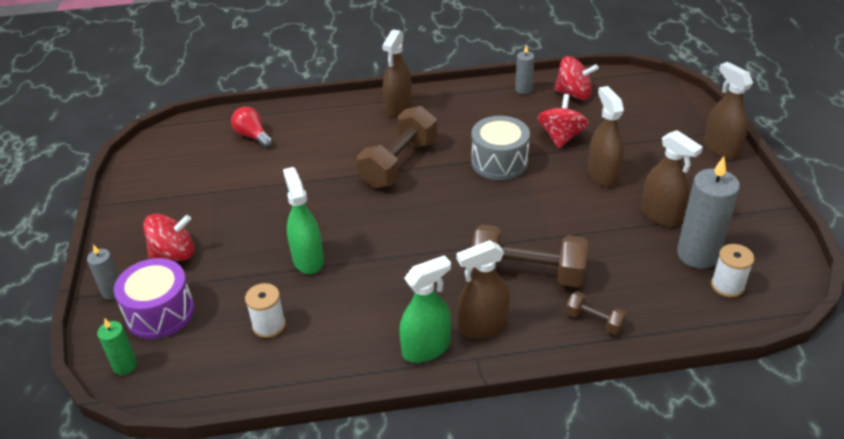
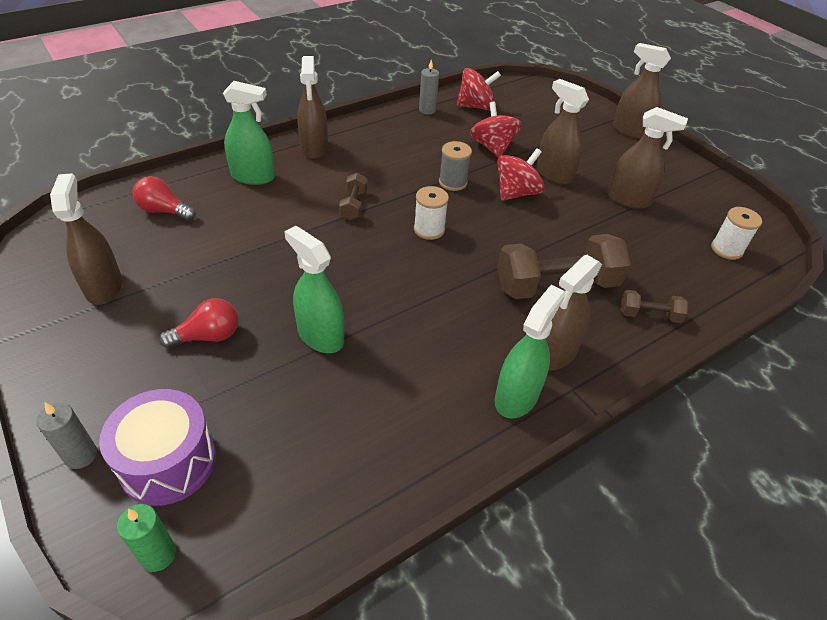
camera: 30 degrees left, 5 degrees up
(174, 253) = (143, 377): red spinning top -> red spinning top (516, 193)
(182, 184) = (104, 287): none -> brown spray bottle
(230, 237) = (208, 336): none -> red light bulb
(269, 325) = (323, 430): white spool -> white spool (429, 229)
(334, 122) = (253, 176): none -> green spray bottle
(399, 163) = (353, 205): brown dumbbell -> brown dumbbell, size x0.48
(499, 162) = (453, 182): grey drum -> grey spool
(697, 254) = (683, 228): grey candle -> none

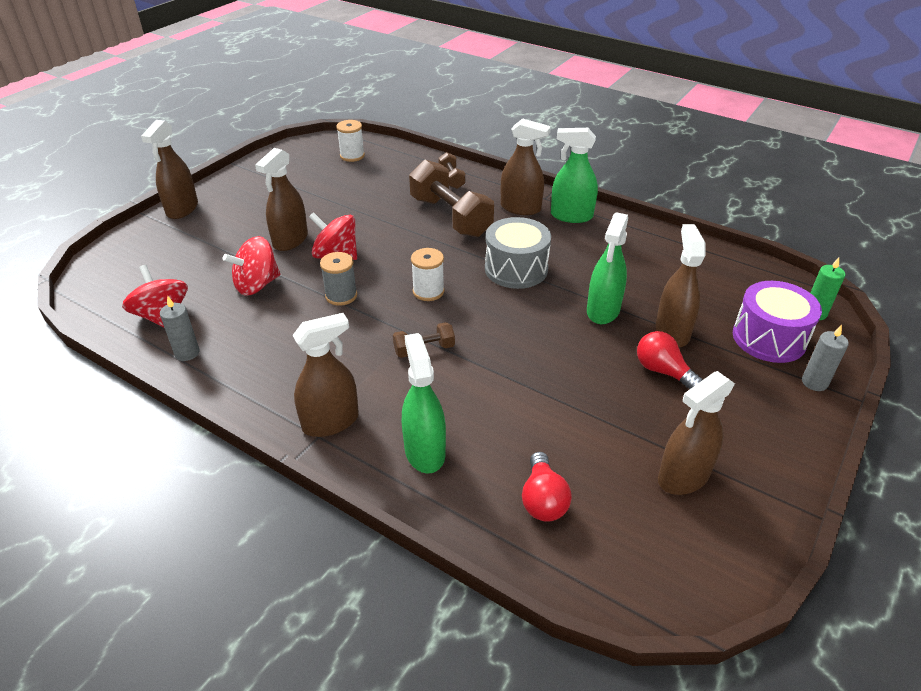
camera: 110 degrees left, 5 degrees down
(430, 299) = (516, 269): none -> grey drum
(628, 199) = (310, 199): brown spray bottle -> brown spray bottle (672, 332)

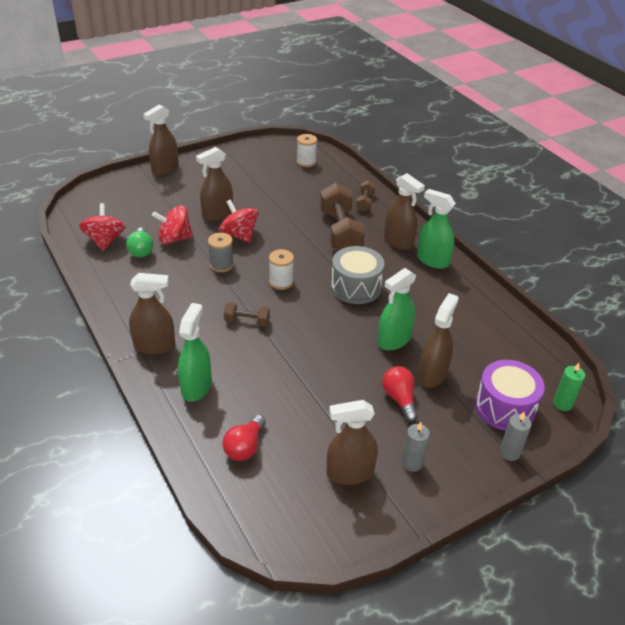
camera: 25 degrees right, 0 degrees up
(187, 353) = (103, 270): grey candle -> grey candle (412, 463)
(222, 312) = (141, 250): none -> green light bulb

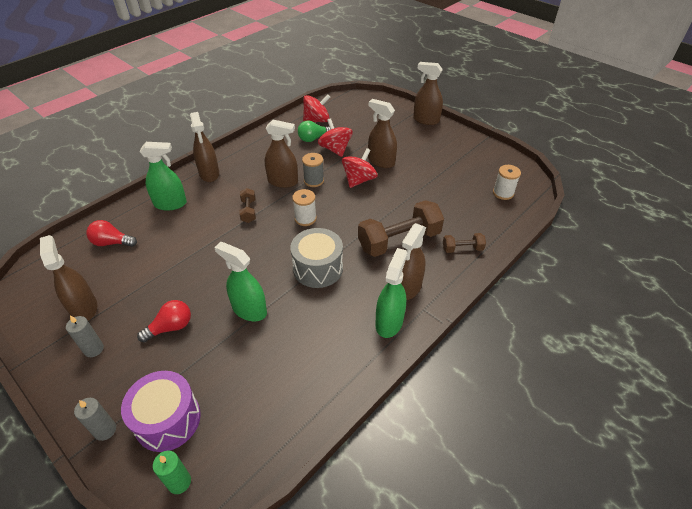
camera: 75 degrees right, 5 degrees up
(432, 374) = (207, 348): brown spray bottle -> brown spray bottle (283, 181)

